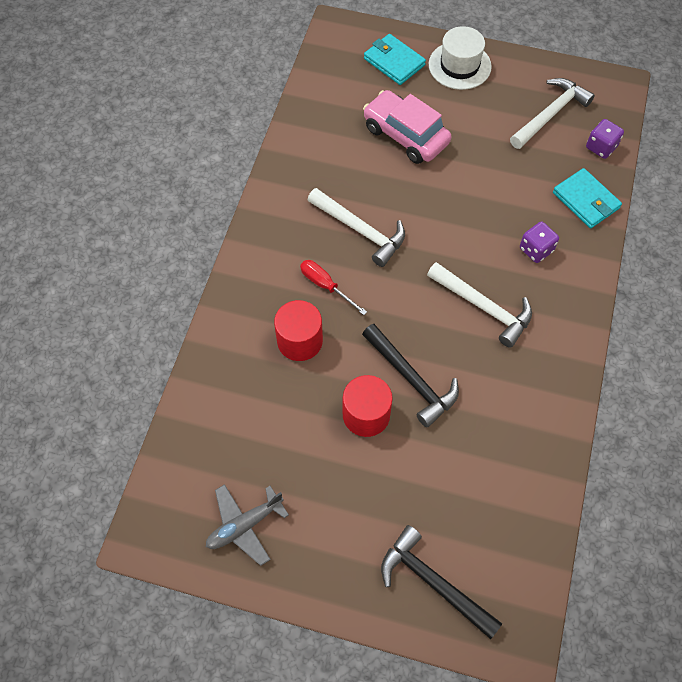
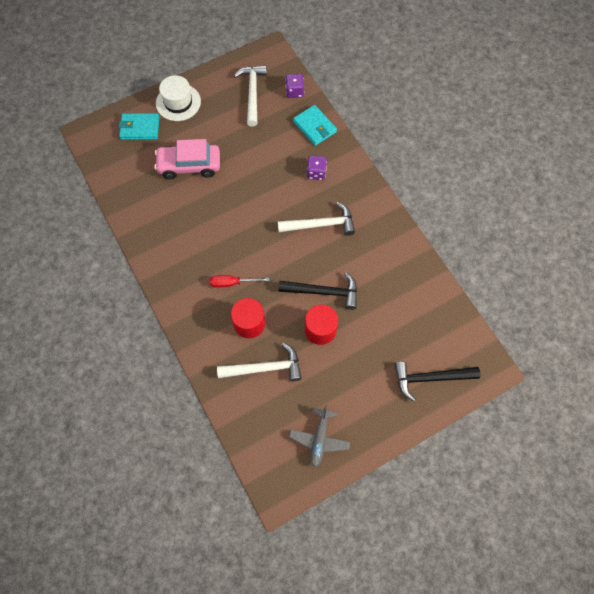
camera: 45 degrees left, 5 degrees up
(360, 230) = (219, 237): white hammer -> white hammer (265, 368)
(585, 200) = (314, 127): turquoise wallet -> turquoise wallet turned 45 degrees clockwise

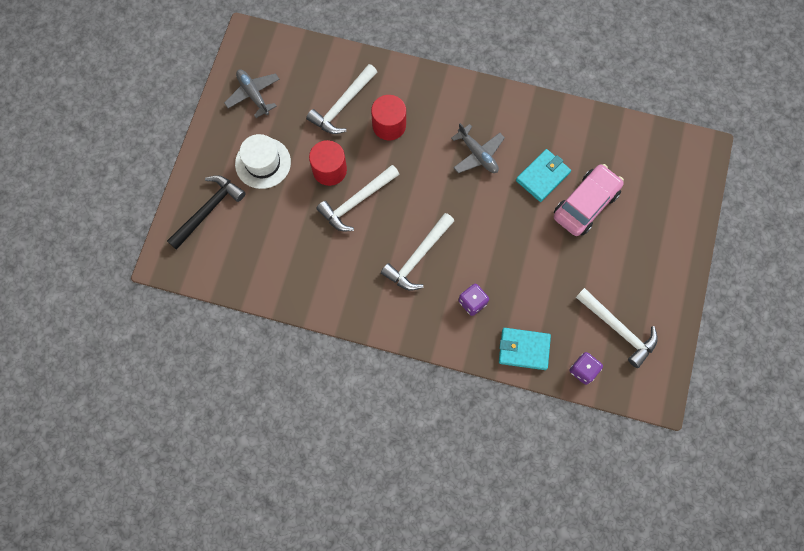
camera: 135 degrees right, 5 degrees up
(140, 128) = (668, 197): turquoise wallet -> turquoise wallet (543, 176)
(178, 102) = (669, 253): white hat -> white hat (263, 163)
(215, 251) = (477, 154): none -> grey plane
(232, 283) = (436, 142): red screwdriver -> none
(324, 292) = (357, 202): black hammer -> white hammer

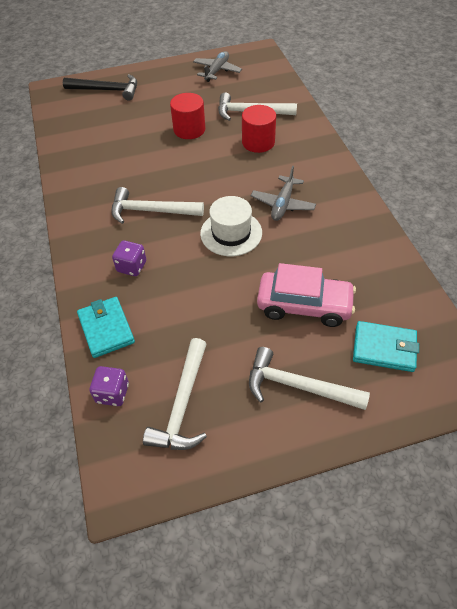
camera: 60 degrees right, 20 degrees down
(263, 163) = (166, 97): white hat -> white hat (231, 233)
(357, 202) = (174, 155): white hammer -> white hammer (298, 386)
(543, 176) = (303, 258): turquoise wallet -> turquoise wallet (384, 348)

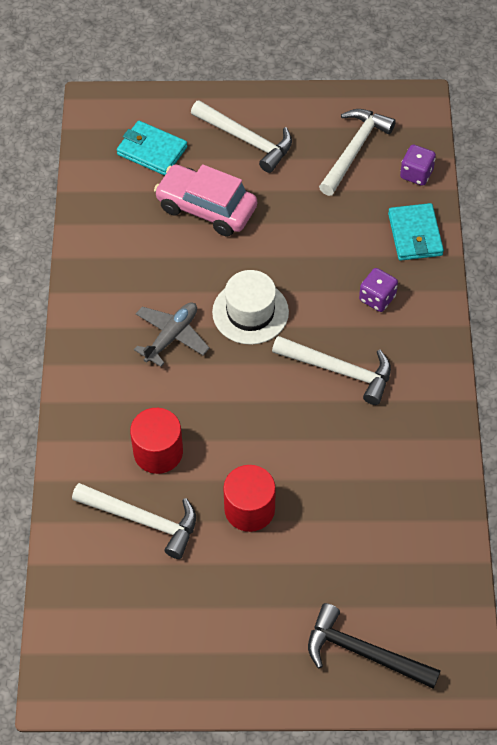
camera: 165 degrees left, 5 degrees up
(217, 71) = (158, 650): grey plane -> none

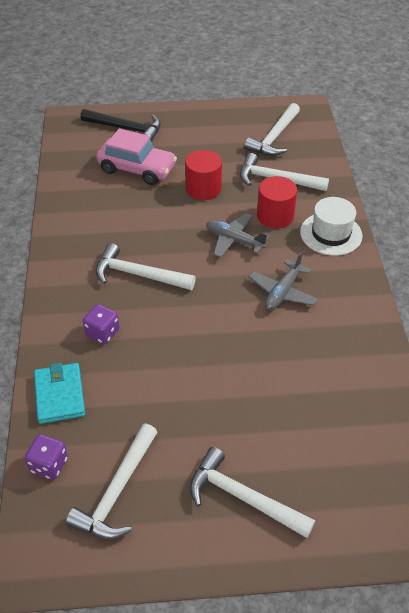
camera: 175 degrees right, 10 degrees down
(127, 614) = (274, 137): none -> white hammer
(152, 151) = (348, 475): turquoise wallet -> none
(206, 208) = (274, 410): pink car -> pink car (137, 169)
(218, 415) = (234, 240): none -> grey plane
(250, 312) = (217, 315): white hat -> white hat (331, 234)

